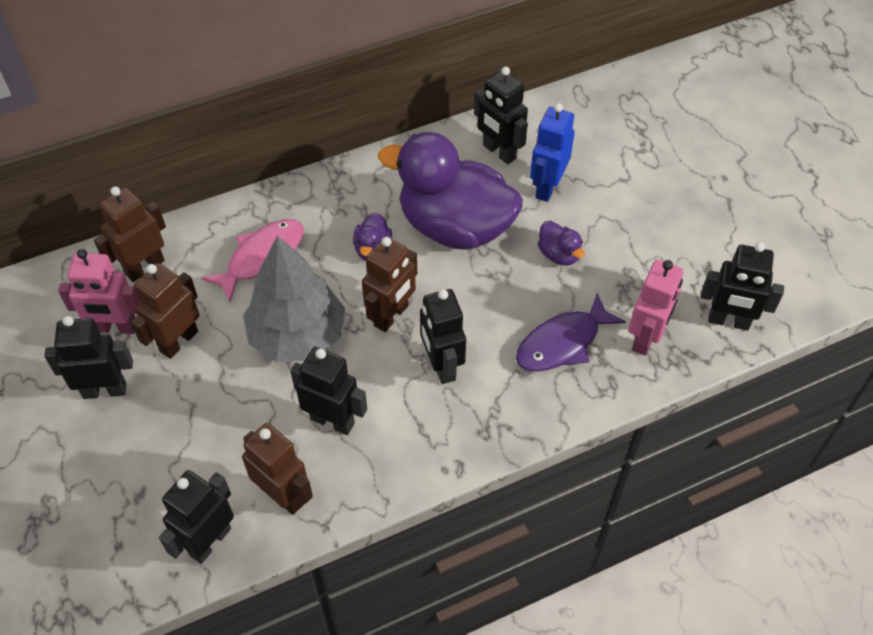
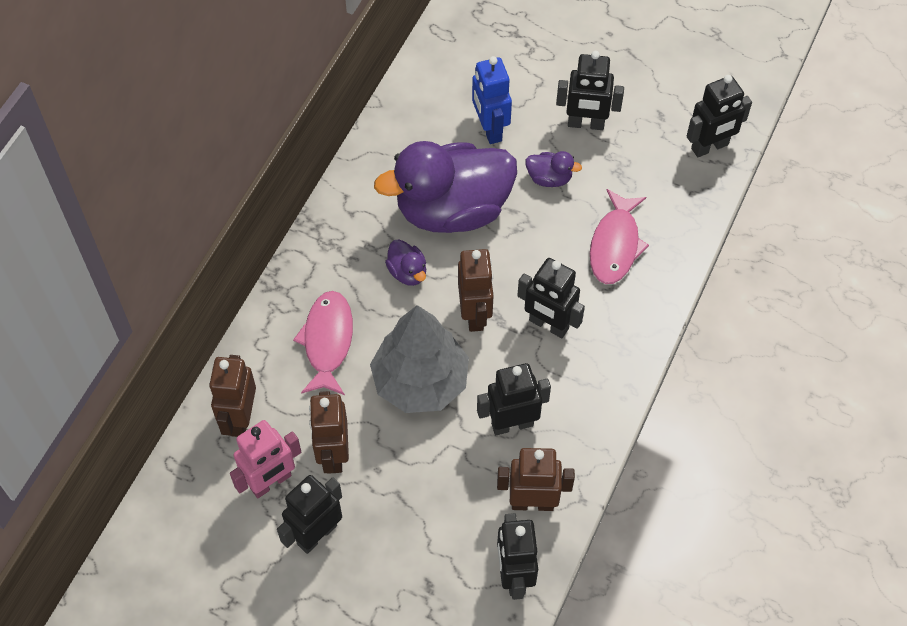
camera: 40 degrees left, 5 degrees up
(499, 152) = (426, 124): black robot -> black robot (586, 124)
(562, 343) = (615, 245): purple fish -> pink fish
(645, 338) = (667, 200): pink robot -> none

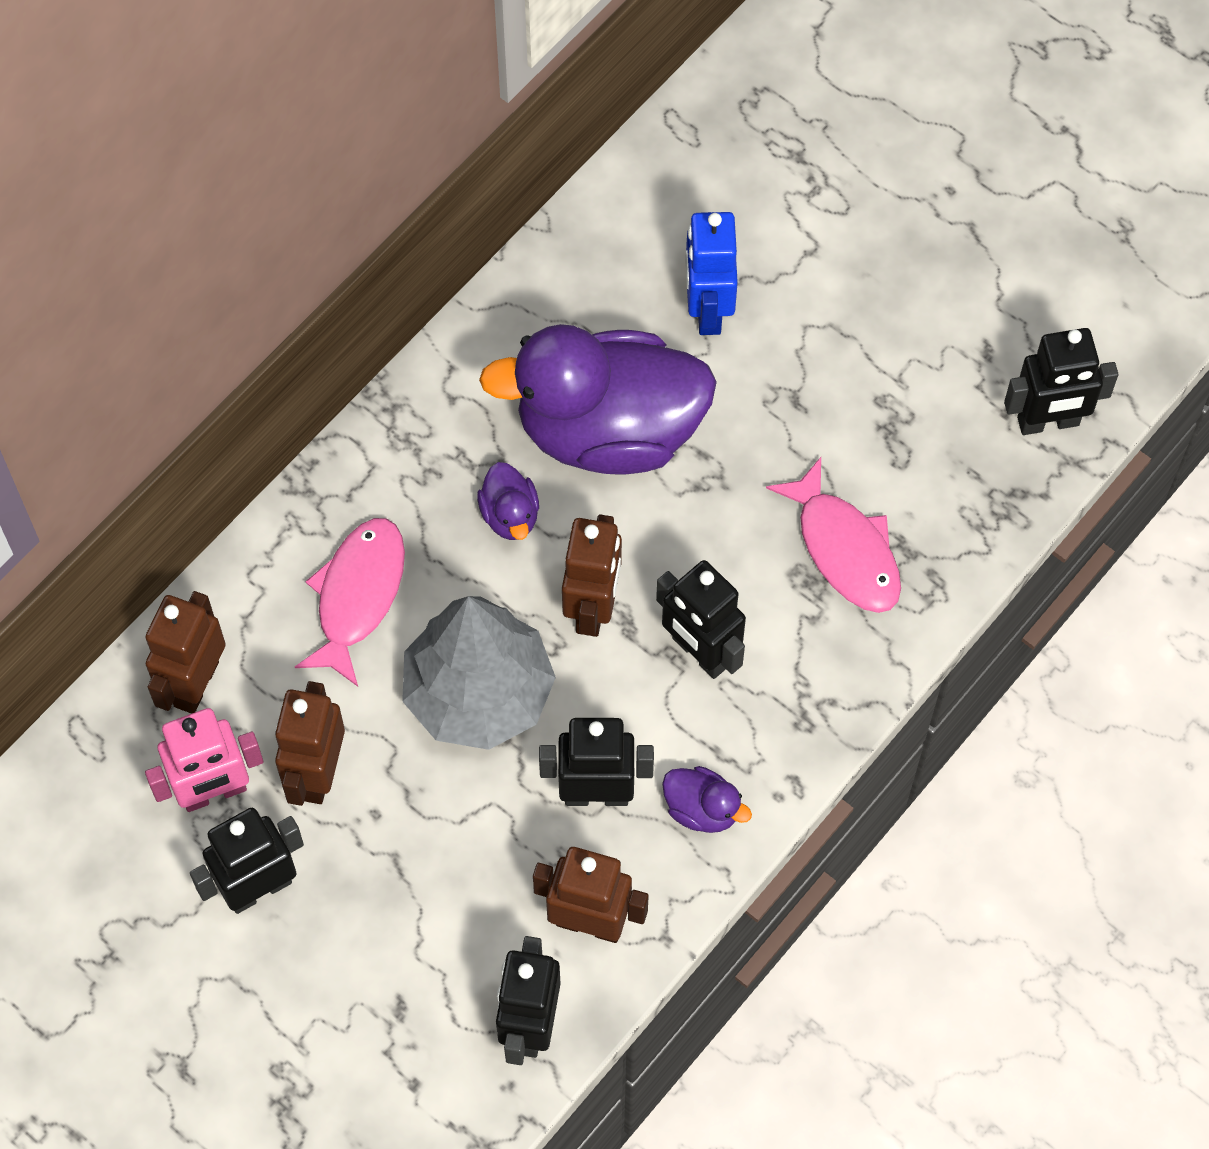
camera: 15 degrees right, 5 degrees up
(549, 178) = (776, 414): purple duck -> purple duck (702, 809)
(586, 124) = (862, 336): black robot -> none
(615, 245) = (844, 549): pink fish -> pink fish turned 60 degrees counterclockwise

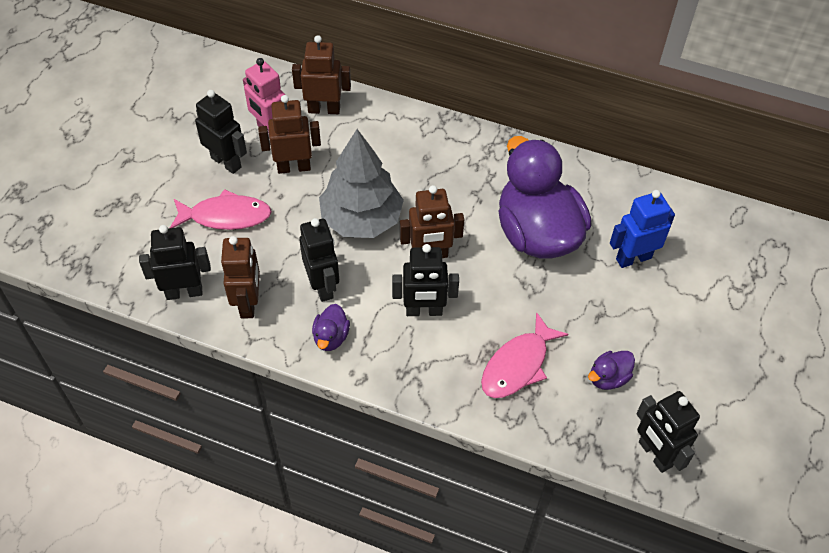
camera: 70 degrees right, 10 degrees down
(357, 596) = (395, 156): pink fish -> pink fish (225, 216)
(510, 515) = (467, 205): purple duck -> purple duck (608, 378)
(700, 652) = (424, 311): black robot -> black robot turned 120 degrees counterclockwise

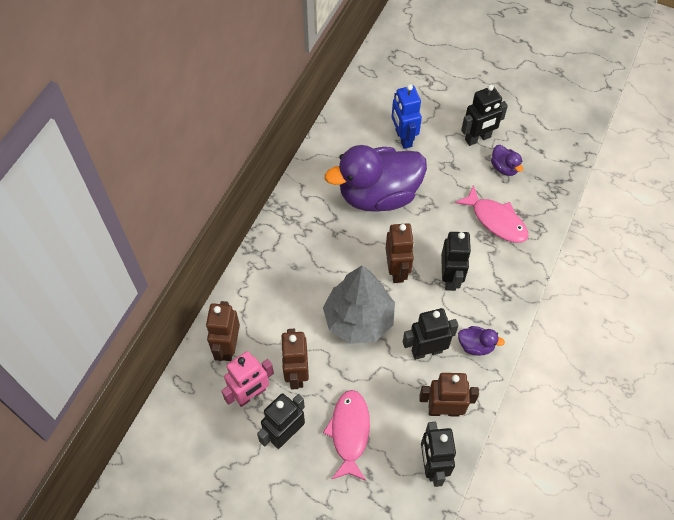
camera: 85 degrees left, 5 degrees up
(654, 454) = (560, 151): black robot -> black robot (478, 138)

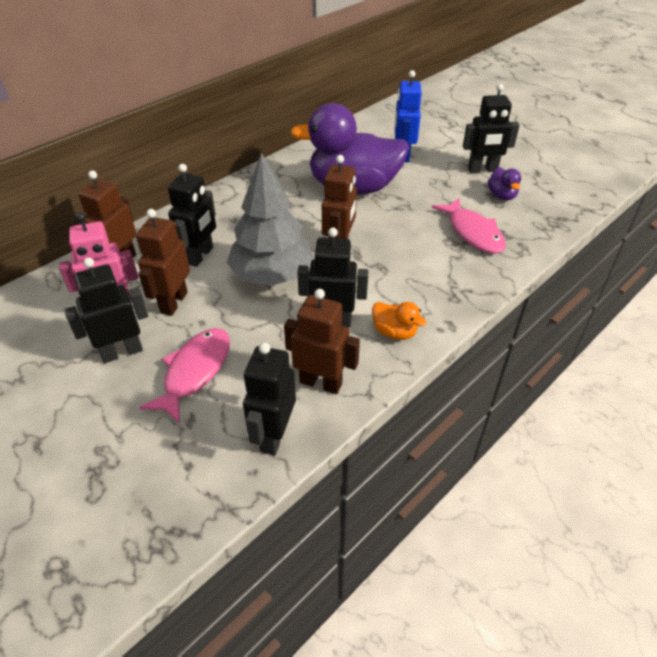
camera: 20 degrees right, 15 degrees down
(450, 278) = (395, 266): black robot -> black robot (200, 256)
(476, 346) = (394, 332): purple duck -> orange duck

